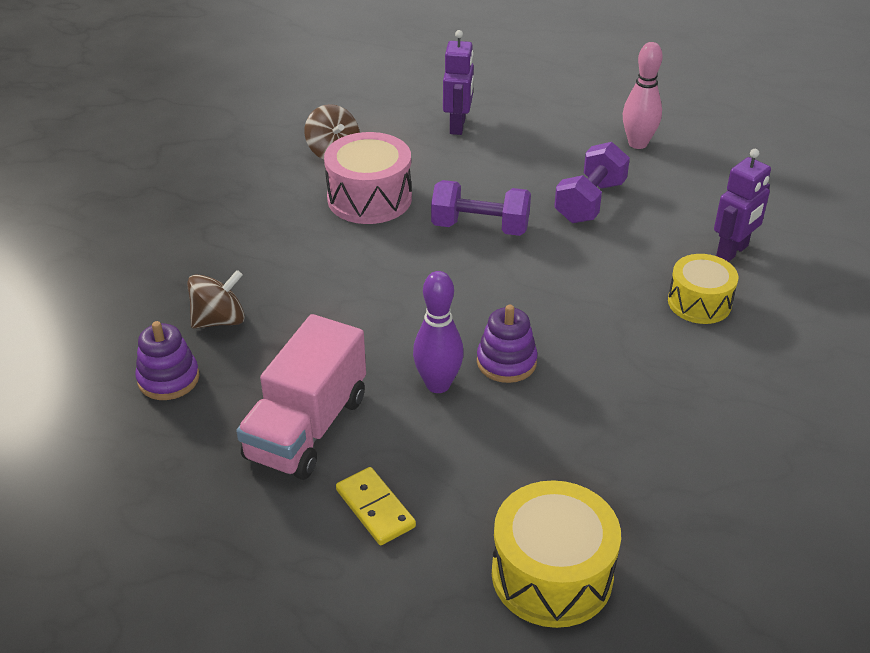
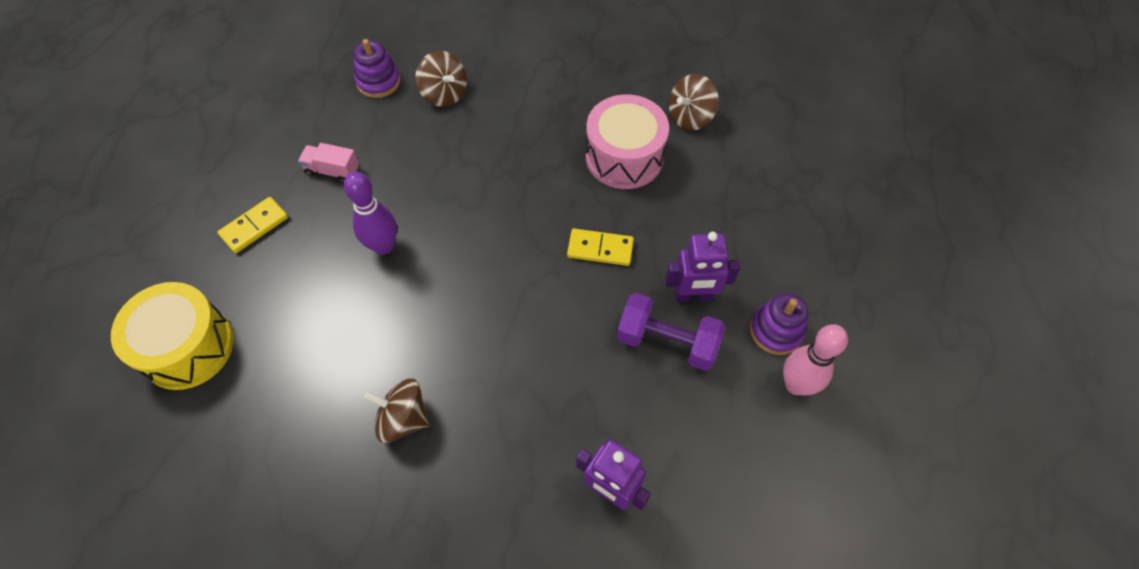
camera: 80 degrees right, 20 degrees up
(307, 427) = (333, 171): pink truck -> pink truck, size x0.48
(458, 126) = (770, 207): purple robot -> purple robot (693, 296)
(480, 227) = (600, 249): purple dumbbell -> yellow domino
(506, 362) = (414, 292): purple stacking toy -> purple stacking toy (776, 330)
(659, 378) = (403, 418): none -> brown spinning top
(699, 303) = (517, 454): yellow drum -> none

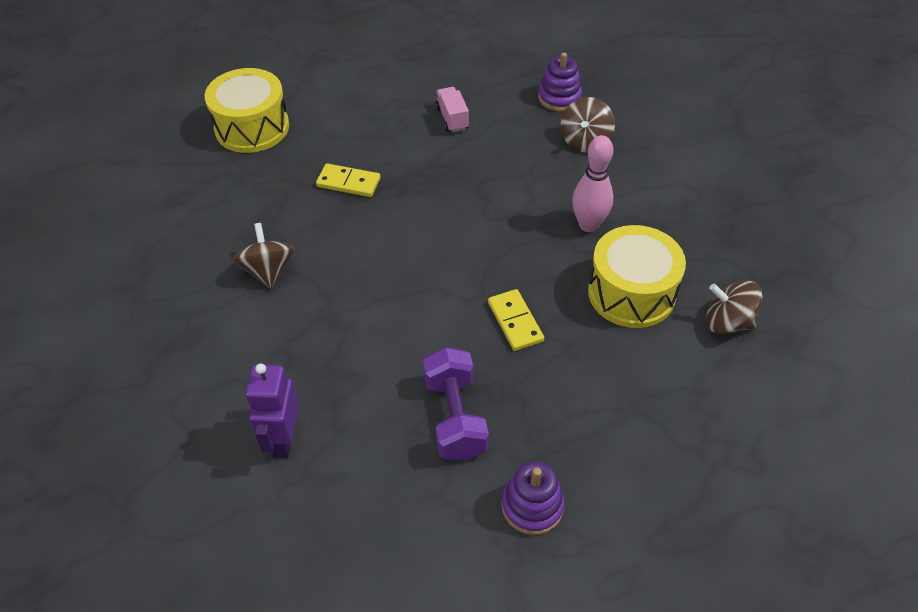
camera: 60 degrees right, 10 degrees down
(254, 226) = (370, 105): yellow domino -> yellow domino (348, 182)
(383, 246) = (408, 182): purple bowling pin -> none
(624, 157) = (631, 293): pink drum -> yellow drum
(693, 296) = (519, 417): purple robot -> none
(796, 385) = (482, 550): pink bowling pin -> pink bowling pin (588, 225)

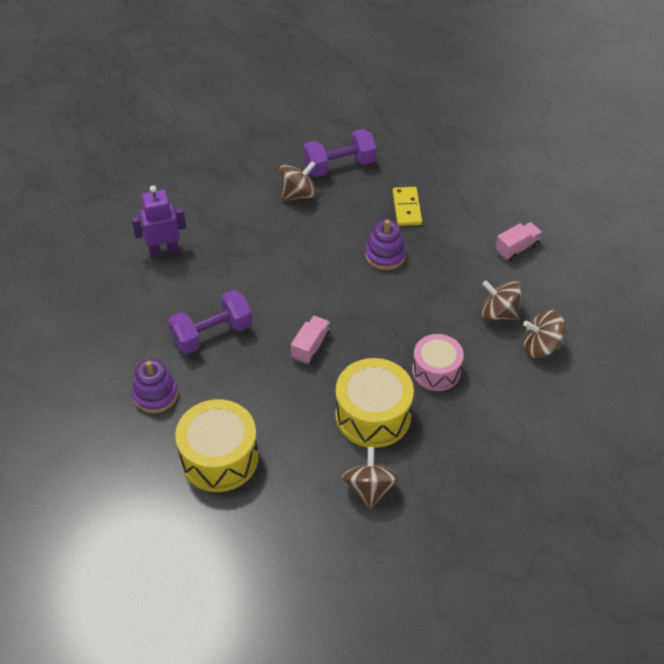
camera: 70 degrees right, 0 degrees up
(245, 221) = (339, 166): none -> purple dumbbell
(252, 127) = (436, 134): yellow drum -> yellow drum (219, 458)
(515, 322) = (311, 347): yellow domino -> pink truck
(531, 156) = (499, 313): none -> brown spinning top
(559, 98) = (589, 315): purple stacking toy -> purple stacking toy (385, 255)
(588, 225) = (436, 371): pink bowling pin -> pink drum

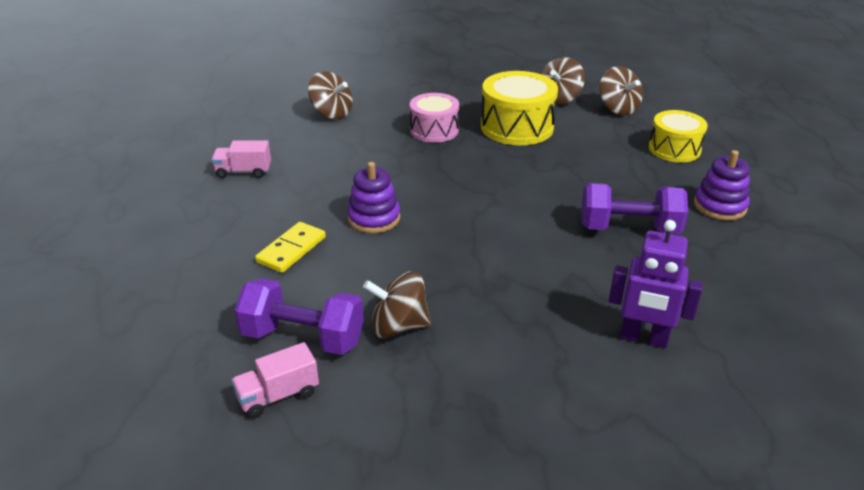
camera: 145 degrees left, 15 degrees down
(219, 458) = (674, 149): yellow drum -> yellow drum, size x0.66
(311, 347) = (529, 182): pink truck -> pink truck (278, 395)
(499, 313) = (332, 140): brown spinning top -> brown spinning top (618, 108)

